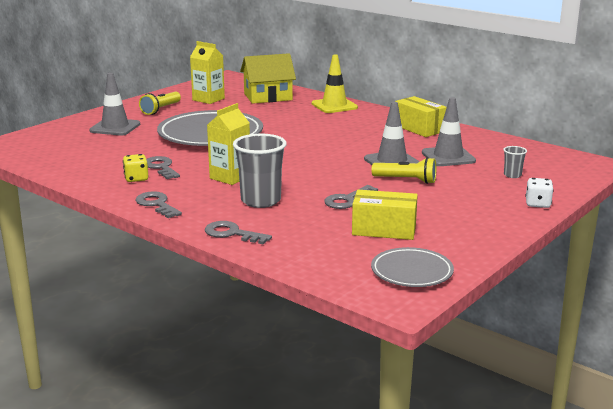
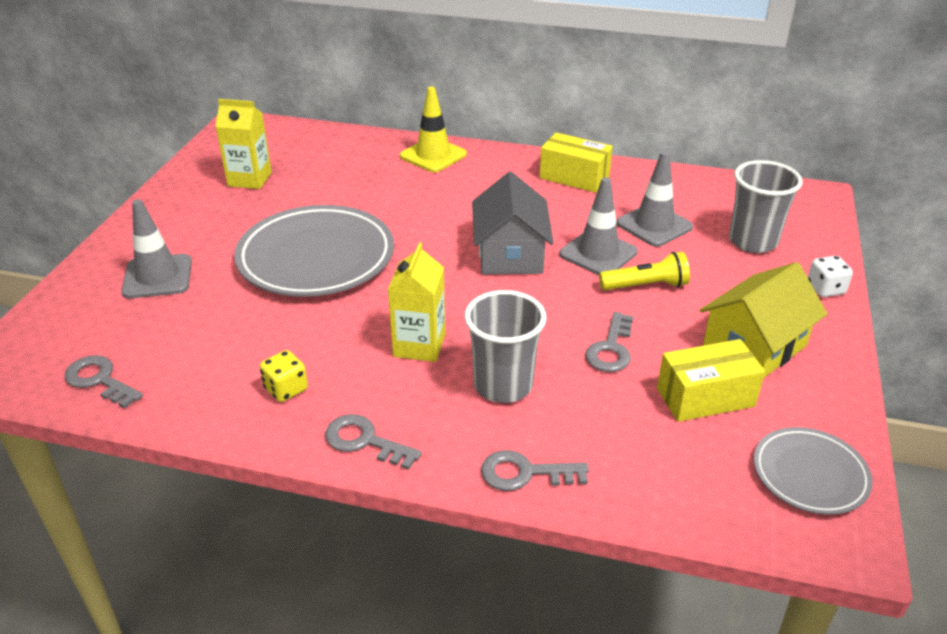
camera: 25 degrees left, 15 degrees up
(161, 109) = (196, 218): yellow flashlight -> none
(161, 167) = (303, 352): grey key -> grey key (100, 380)
(268, 97) = (330, 156): yellow house -> yellow house (754, 346)
(332, 152) = (510, 254): none -> grey house
(512, 175) = (753, 241): grey cup -> grey cup, size x2.12

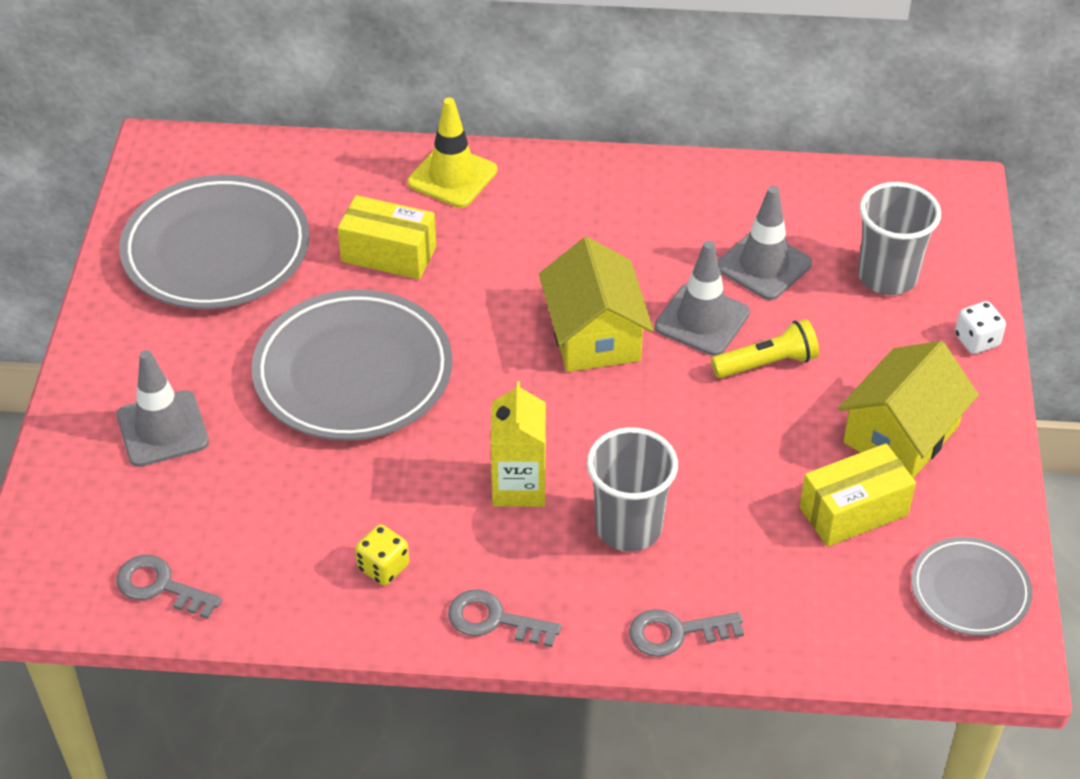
camera: 10 degrees left, 10 degrees up
(249, 179) = (216, 251): yellow carton -> grey plate
(510, 254) = (594, 335): grey house -> yellow house
(574, 177) = (649, 194): yellow box -> yellow box (389, 254)
(611, 348) = (740, 460): grey key -> none

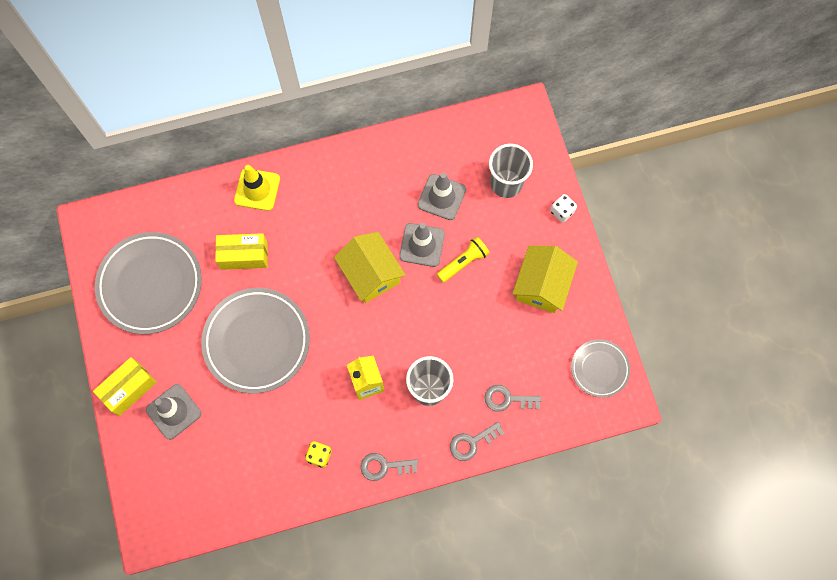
camera: 20 degrees left, 25 degrees up
(160, 586) = (215, 506): grey key -> grey key (507, 399)
(853, 511) = (532, 341): yellow box -> yellow box (129, 389)

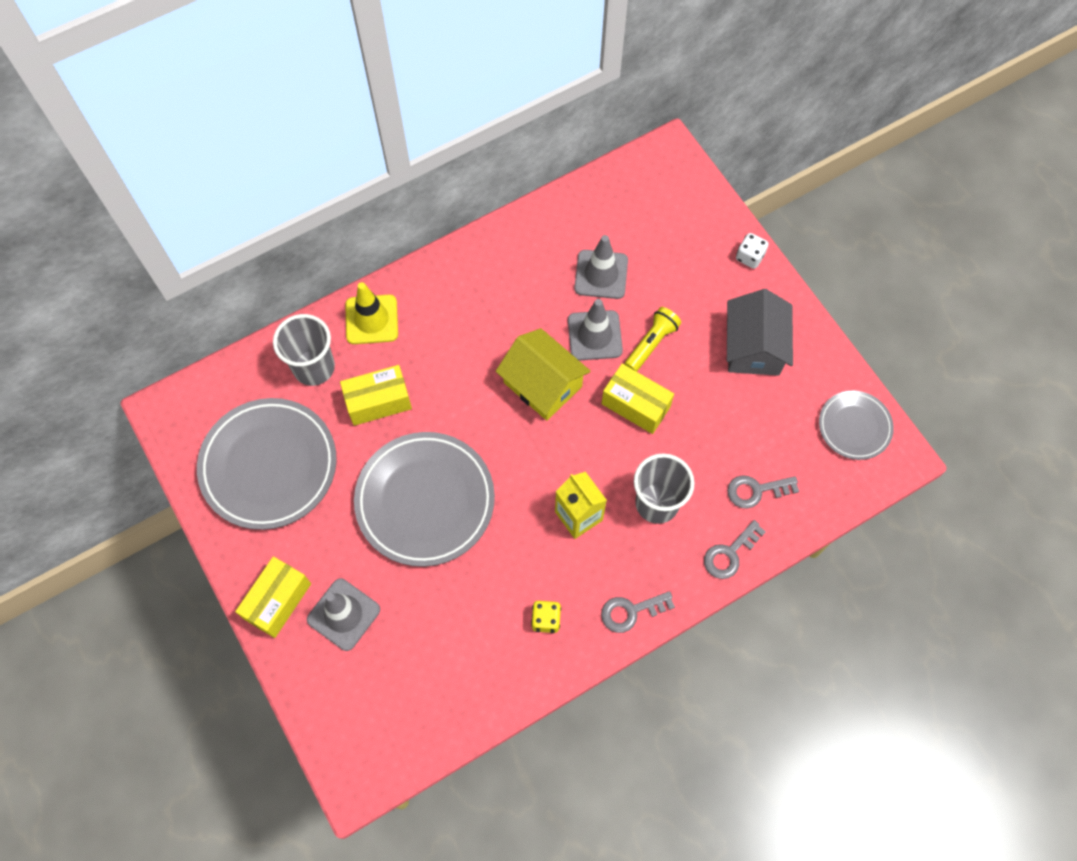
camera: 15 degrees left, 5 degrees down
(436, 308) = (635, 405): none -> yellow box
(506, 183) = (673, 241): grey cup -> grey cup (314, 367)
(542, 285) = (753, 347): yellow house -> grey house

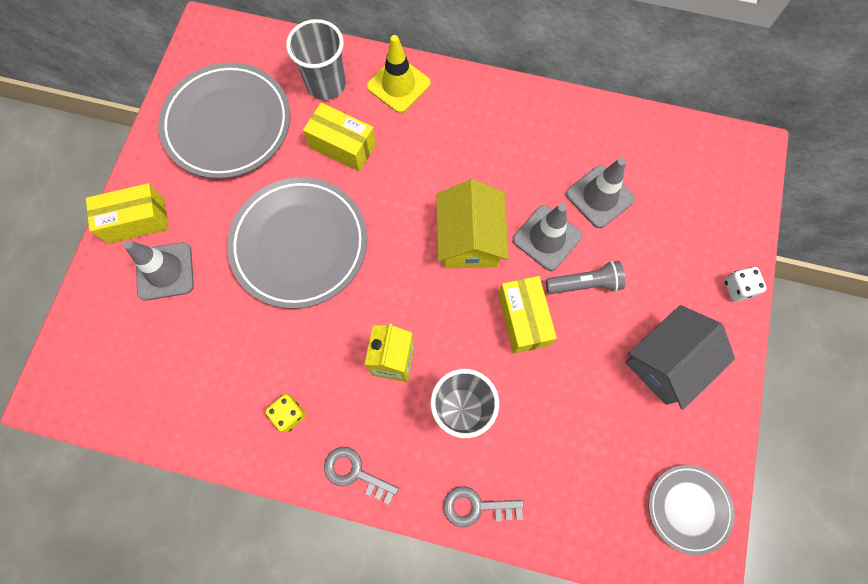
camera: 45 degrees right, 5 degrees up
(651, 344) = (585, 284): yellow flashlight -> grey flashlight
(756, 490) = (550, 478): grey key -> none

